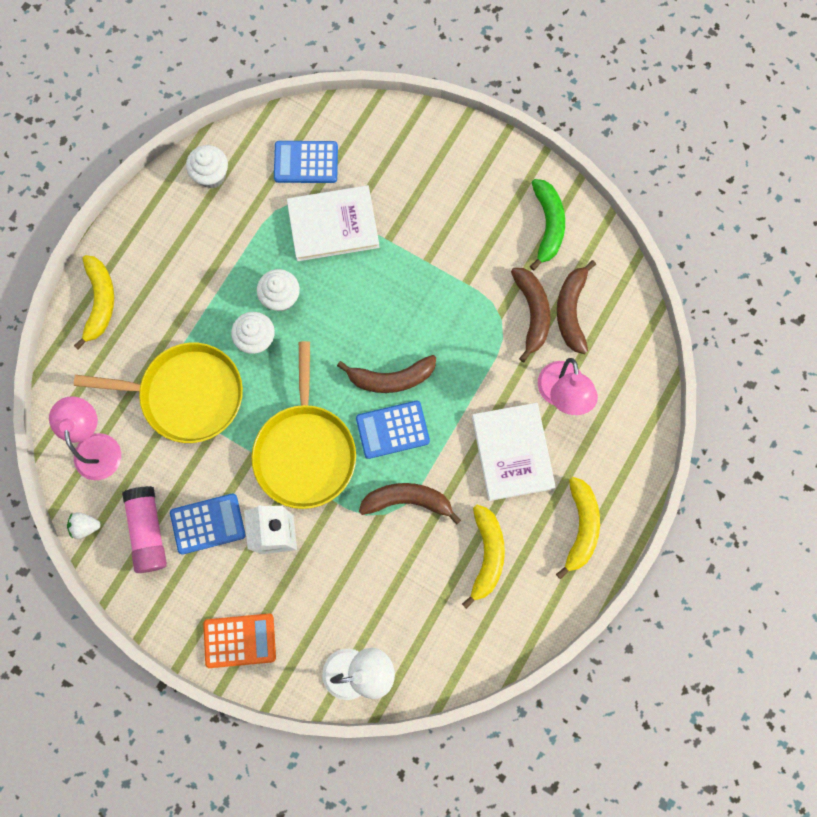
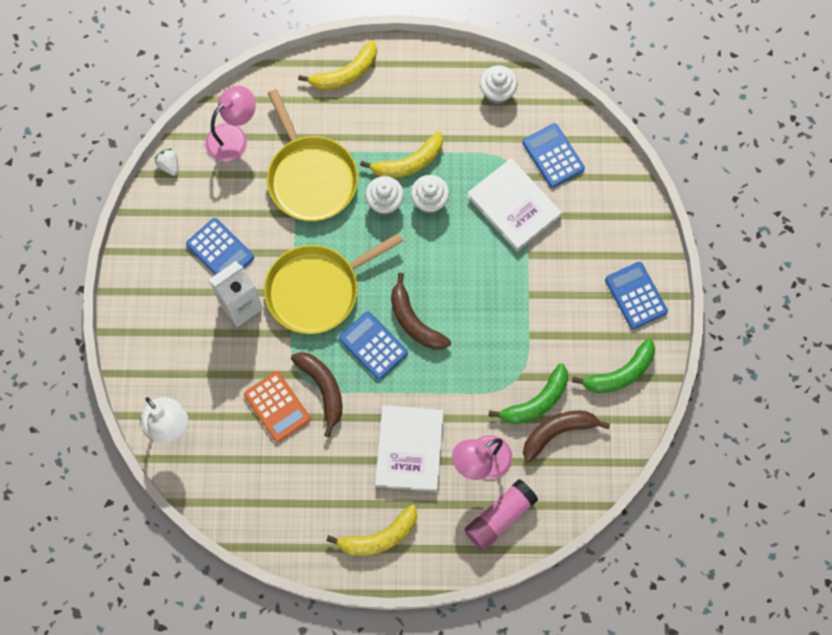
camera: 60 degrees right, 5 degrees down
(148, 531) = (190, 211): pink glue stick -> pink glue stick (499, 517)
(240, 640) = (145, 325): orange calculator -> orange calculator (277, 406)
(483, 170) = (635, 295): none -> blue calculator
(487, 554) = (314, 474): yellow banana -> yellow banana (409, 163)
(512, 452) = (409, 449): white book -> white book turned 45 degrees counterclockwise
(532, 313) = (536, 401): brown banana -> green banana

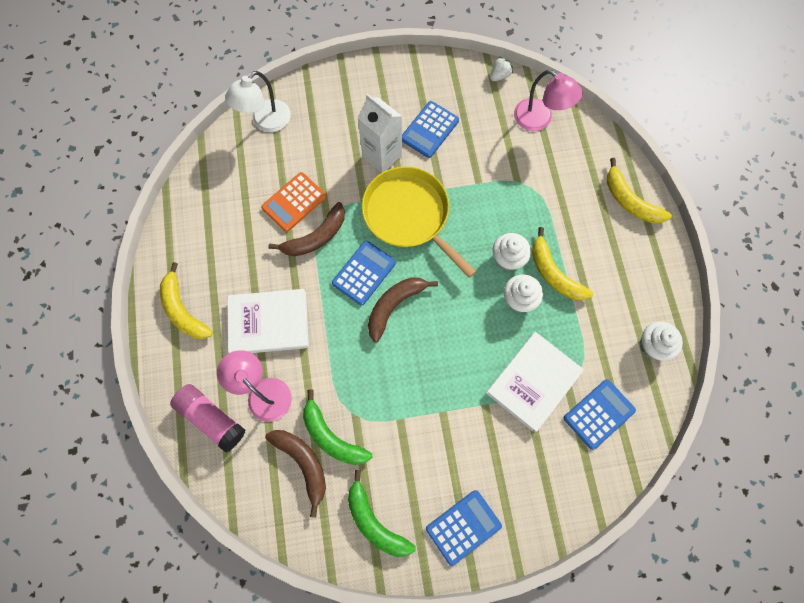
camera: 80 degrees right, 0 degrees up
(310, 177) = (517, 190): yellow pan -> none

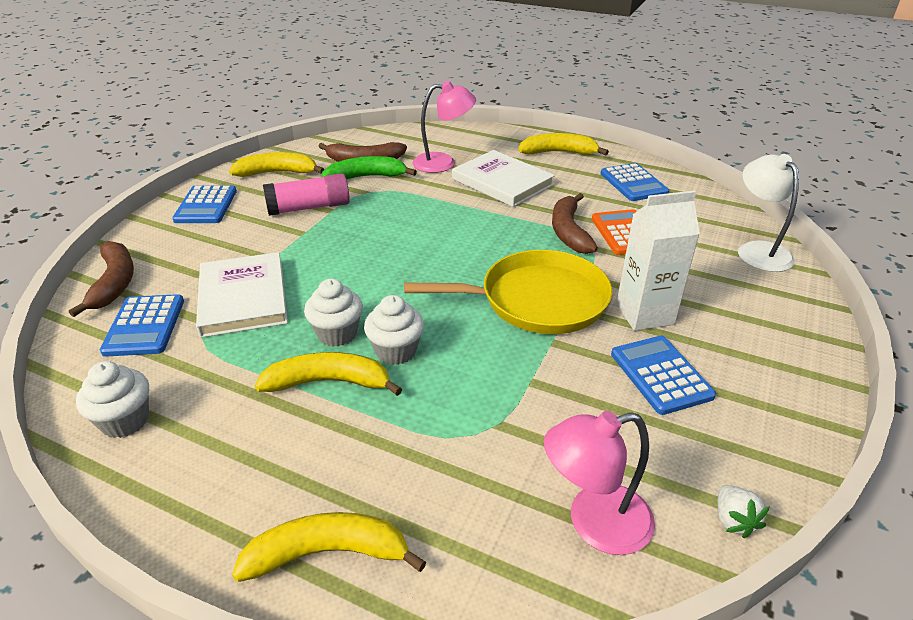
camera: 125 degrees right, 35 degrees down
(211, 418) = (450, 140): pink glue stick -> pink glue stick (309, 208)
(269, 322) = (502, 182): white book -> white book turned 75 degrees counterclockwise
(364, 273) = (496, 244): blue calculator -> blue calculator (633, 183)
(375, 522) = (277, 173): green banana -> yellow banana
(394, 306) = (439, 247): brown banana -> brown banana (115, 283)

